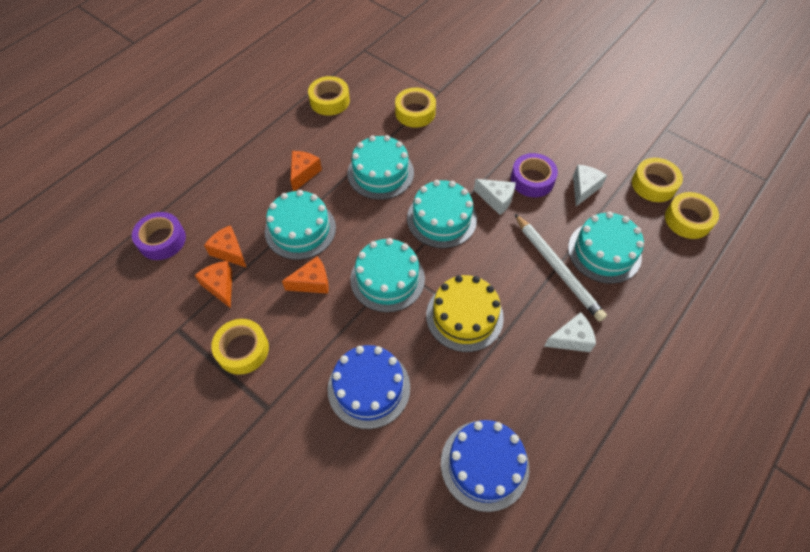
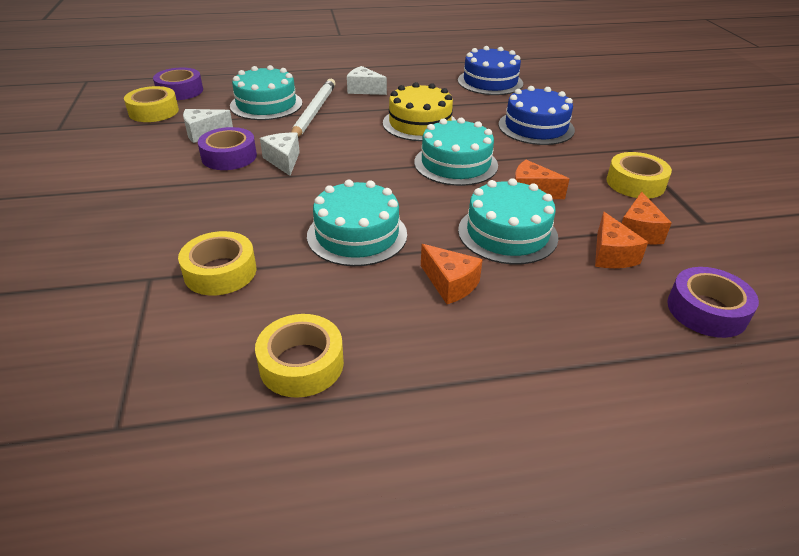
camera: 140 degrees left, 20 degrees down
(303, 173) = (450, 284): orange cheese -> orange cheese turned 105 degrees counterclockwise
(441, 219) = (352, 173): turquoise cake -> none
(688, 220) = (180, 91): yellow tape -> purple tape

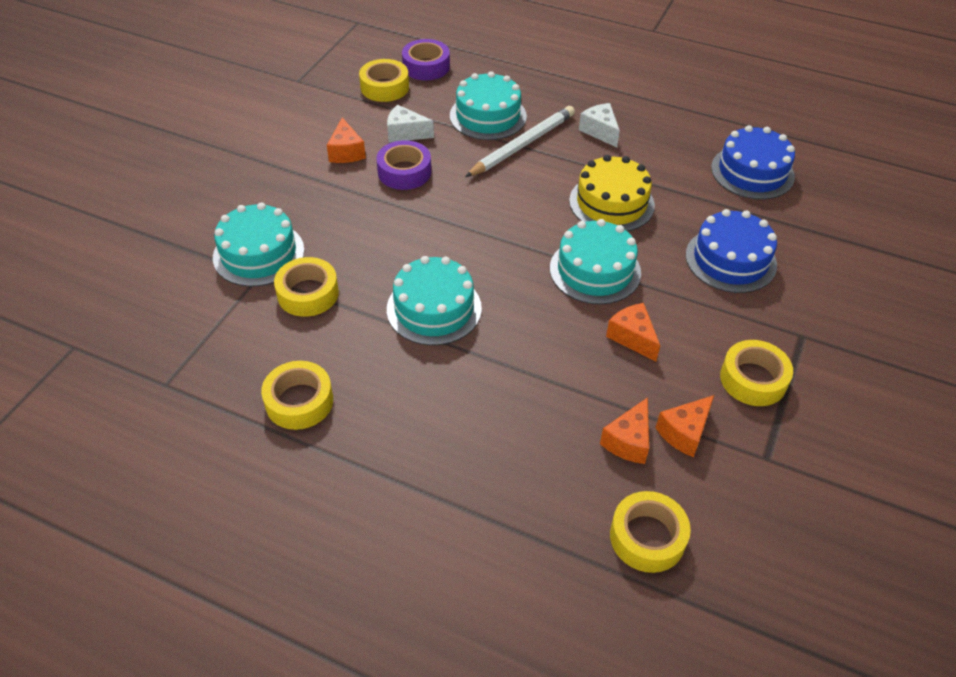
camera: 35 degrees right, 10 degrees up
(283, 161) = (444, 197): white cheese -> none
(450, 284) = (461, 394): orange cheese -> orange cheese (346, 152)
(507, 233) = (559, 371): turquoise cake -> turquoise cake (258, 253)
(706, 310) = (647, 537): purple tape -> yellow tape

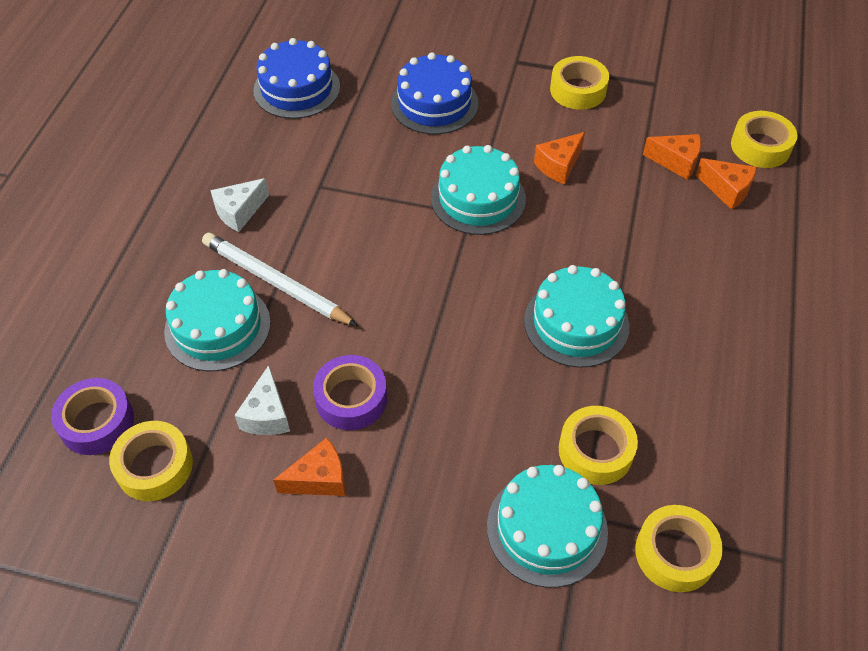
camera: 100 degrees left, 5 degrees up
(299, 401) = (745, 415): yellow tape -> yellow tape (675, 553)
(611, 203) = (369, 193): yellow cake -> none
(684, 432) = (652, 129): orange cheese -> orange cheese (727, 190)

